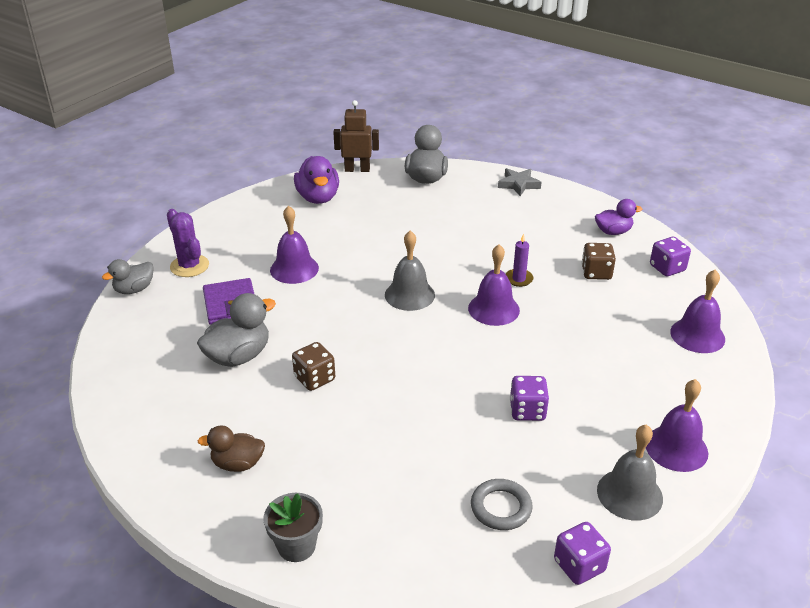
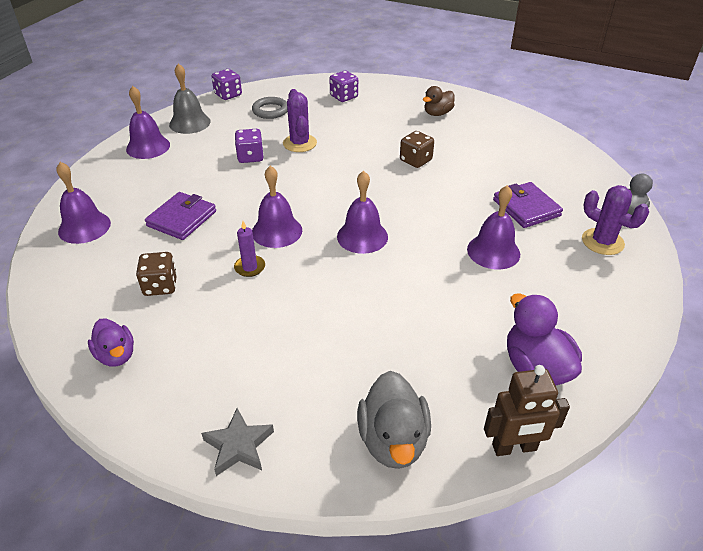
camera: 170 degrees right, 5 degrees up
(237, 464) = (437, 113): brown duck -> brown duck turned 150 degrees clockwise
(238, 356) = (485, 169): grey duck -> none
(296, 546) = (382, 88): grey flower pot -> none
(409, 295) = (362, 236): grey bell -> purple bell
(459, 427) = (299, 143): none -> purple cactus
(595, 333) = (182, 219): none -> purple wallet
(613, 232) = (116, 355): purple duck -> purple duck turned 105 degrees counterclockwise
(667, 268) = (72, 303): purple dice -> purple dice (344, 97)

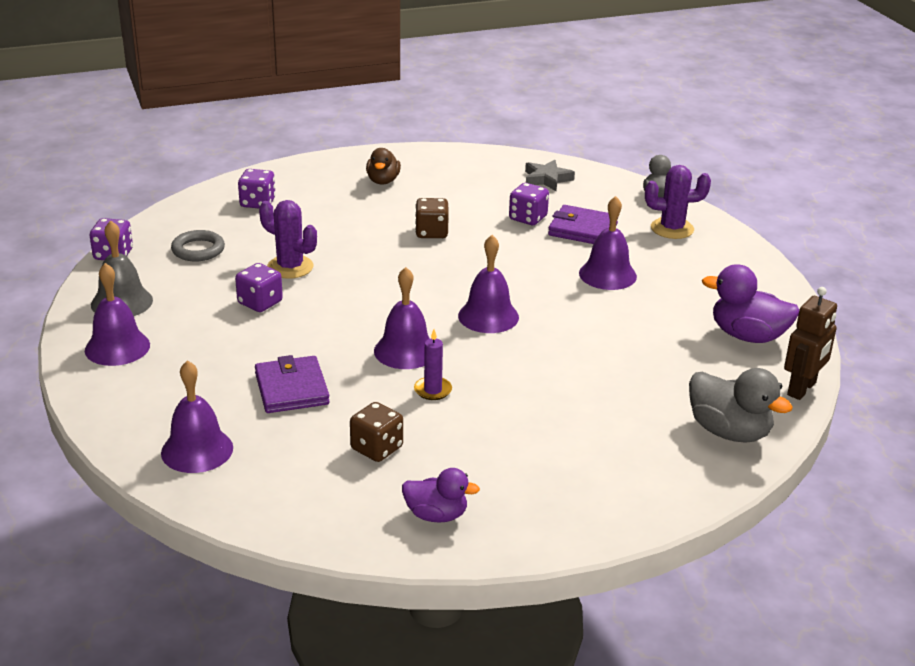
camera: 45 degrees left, 10 degrees down
(239, 446) = (638, 502): grey star -> grey star (547, 179)
(497, 180) = (528, 218): none -> purple dice

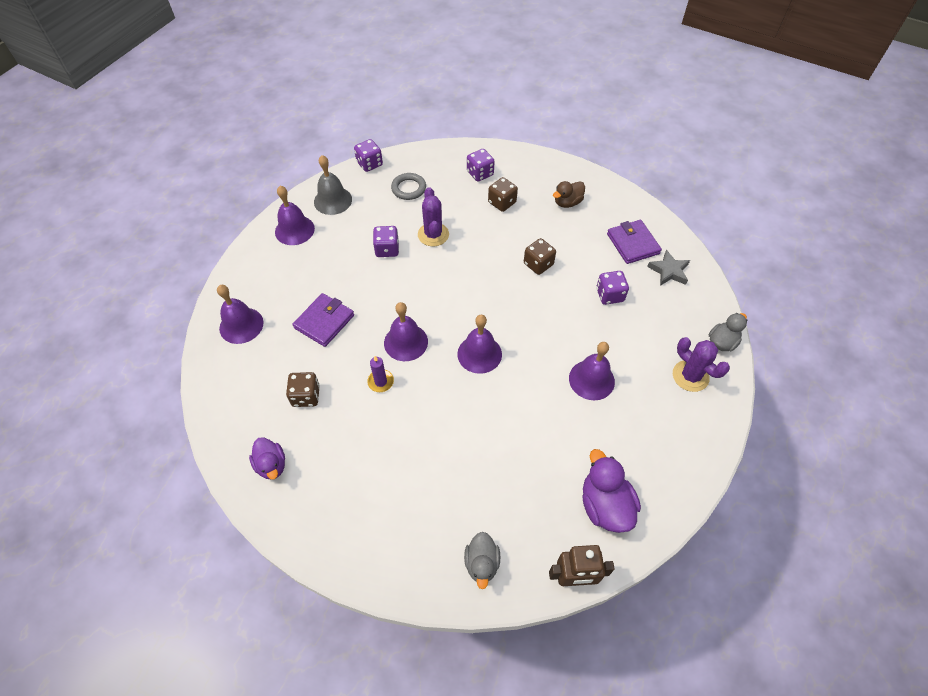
camera: 50 degrees right, 25 degrees up
(319, 211) = (502, 202): none -> brown dice
(582, 229) = (630, 330): purple wallet -> purple wallet (632, 244)
(729, 432) = (482, 563): grey duck -> grey duck, size x0.65

